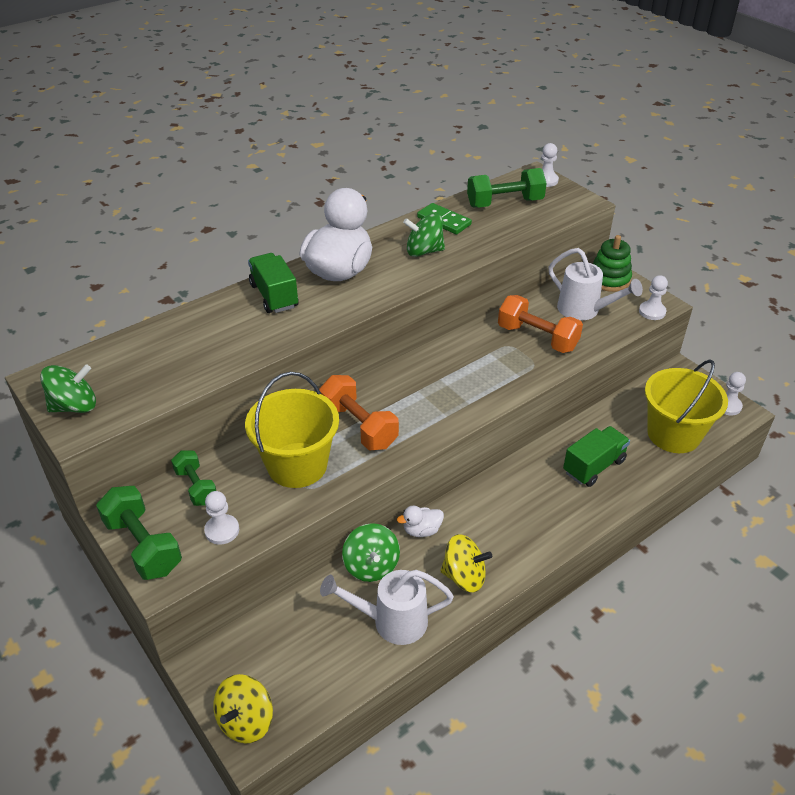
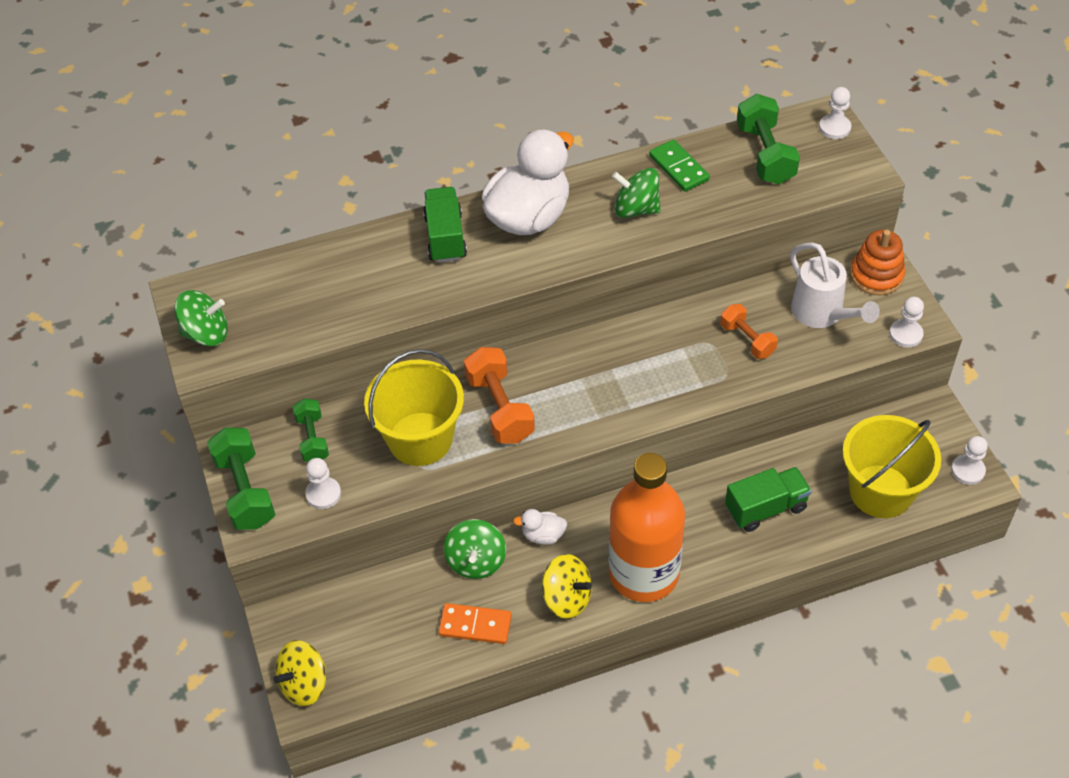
camera: 20 degrees right, 10 degrees up
(392, 621) = (475, 625): white watering can -> orange domino
(504, 203) = (765, 154): green dumbbell -> green dumbbell turned 75 degrees clockwise
(520, 540) = (644, 573): none -> orange bottle
(537, 338) = (747, 340): orange dumbbell -> orange dumbbell, size x0.64
(609, 279) = (876, 276): green stacking toy -> orange stacking toy

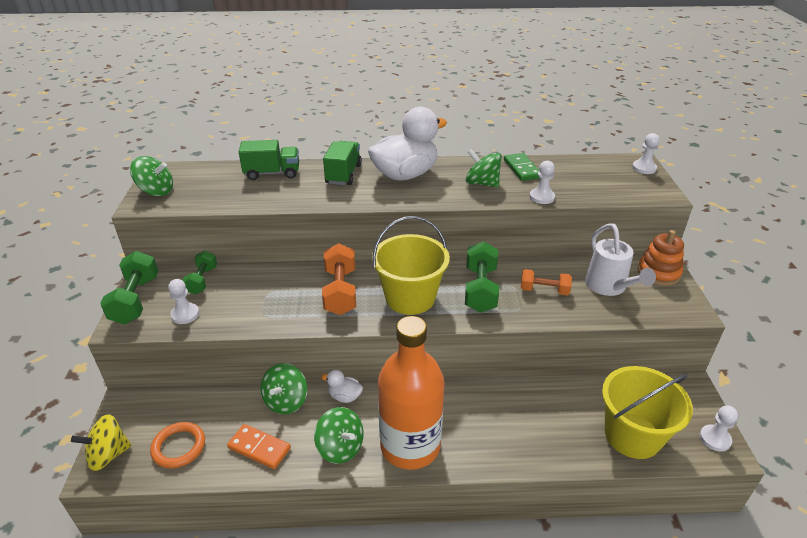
camera: 15 degrees right, 15 degrees down
(381, 651) = (179, 447): none -> orange ring
(420, 439) = (274, 297): yellow bucket -> yellow bucket (410, 298)
(567, 598) = (340, 447): yellow spinning top -> green spinning top
(747, 340) = (544, 290): orange dumbbell -> orange dumbbell turned 60 degrees counterclockwise
(765, 154) = (588, 172): green dumbbell -> green dumbbell (480, 289)
(765, 508) = (529, 423): green truck -> green truck (272, 173)
(905, 334) = (676, 314): white pawn -> white pawn (542, 197)

